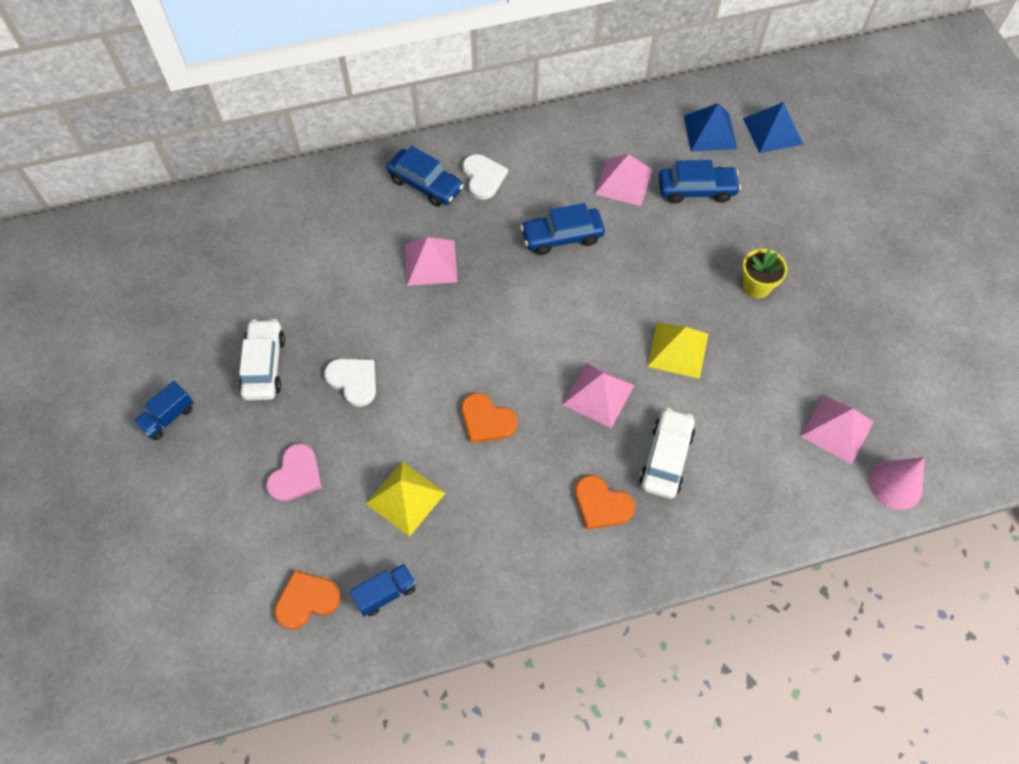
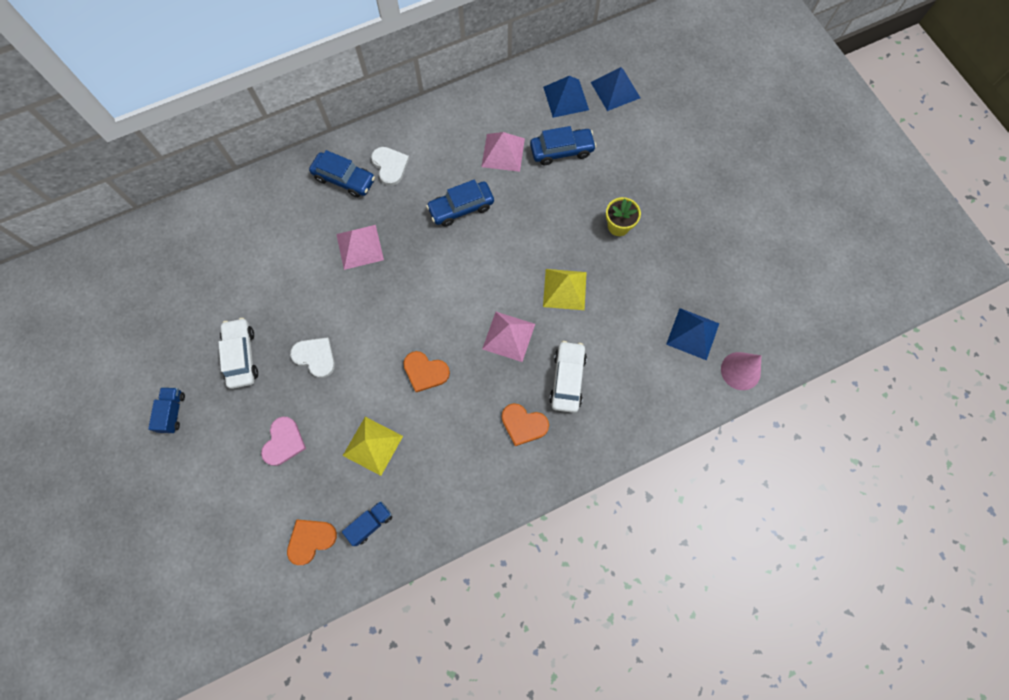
camera: 10 degrees left, 10 degrees up
(168, 417) = (172, 412): blue truck -> blue truck turned 150 degrees clockwise
(837, 429) = (693, 333): pink pyramid -> blue pyramid

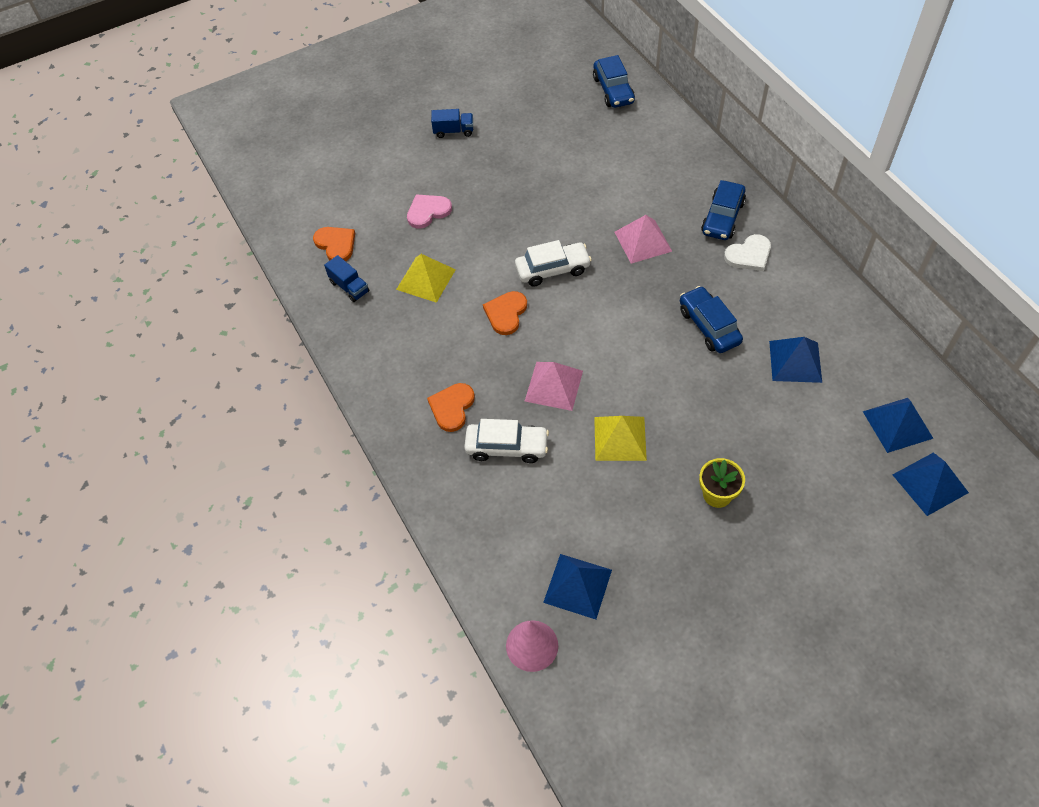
camera: 90 degrees right, 15 degrees down
(241, 356) = (511, 168): white car -> white car (552, 270)
(283, 442) = (428, 211): pink heart -> pink heart turned 135 degrees clockwise
(315, 357) = (515, 222): white heart -> none
(503, 152) = (795, 361): pink pyramid -> blue pyramid
(561, 151) = (814, 424): blue car -> blue car (613, 90)

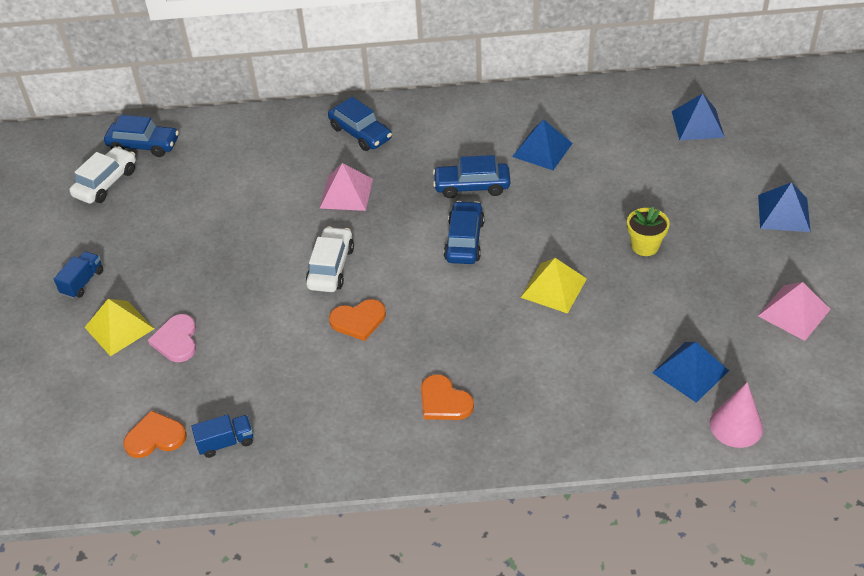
camera: 65 degrees left, 10 degrees down
(426, 279) = (267, 371): yellow pyramid -> yellow pyramid (119, 328)
(506, 313) = (358, 320): orange heart -> orange heart turned 60 degrees counterclockwise
(507, 447) = (516, 373): white car -> white car (106, 183)
(553, 385) = (467, 314): pink pyramid -> pink pyramid (794, 312)
(638, 348) = (464, 240): none -> blue car
(749, 255) = (414, 133): white heart -> none
(897, 424) = (636, 119): blue pyramid -> blue pyramid (784, 213)

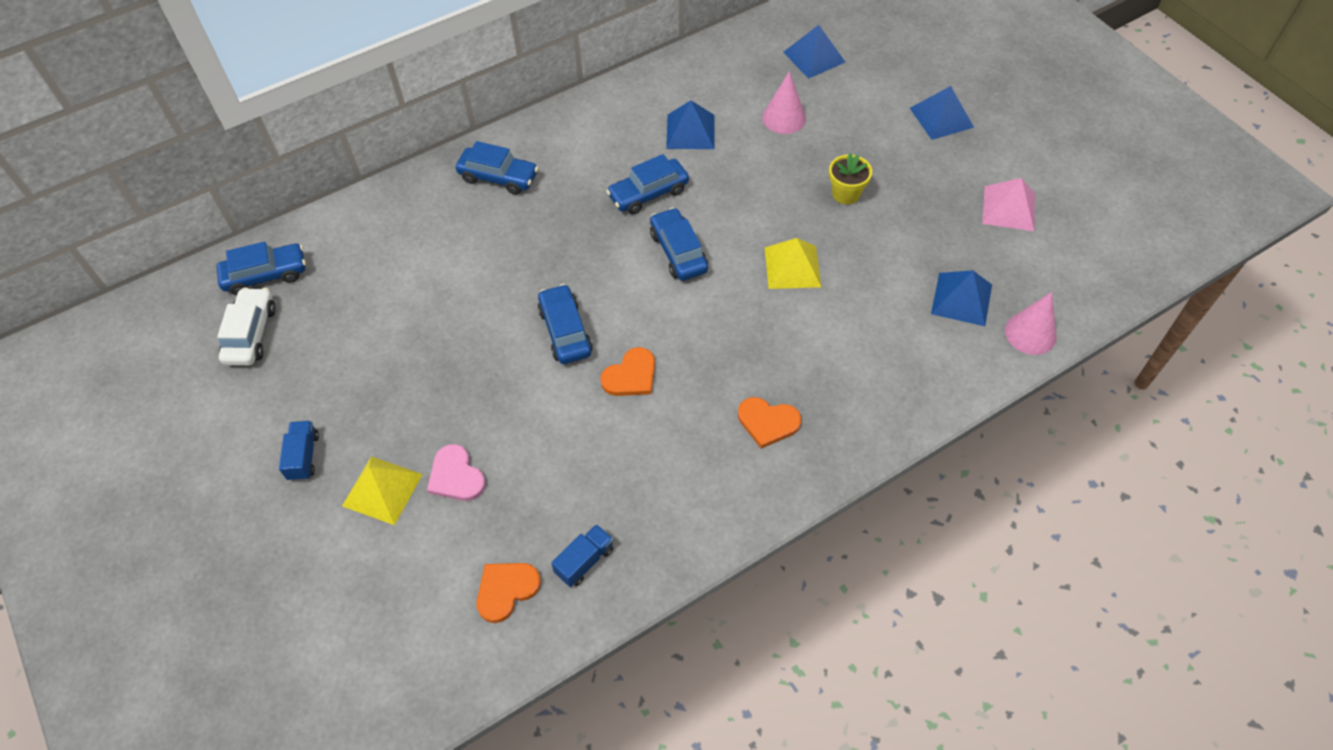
camera: 30 degrees left, 10 degrees up
(331, 267) = (565, 331): white car -> blue car
(346, 193) = (527, 247): pink pyramid -> none
(633, 165) = (784, 118): none -> pink cone

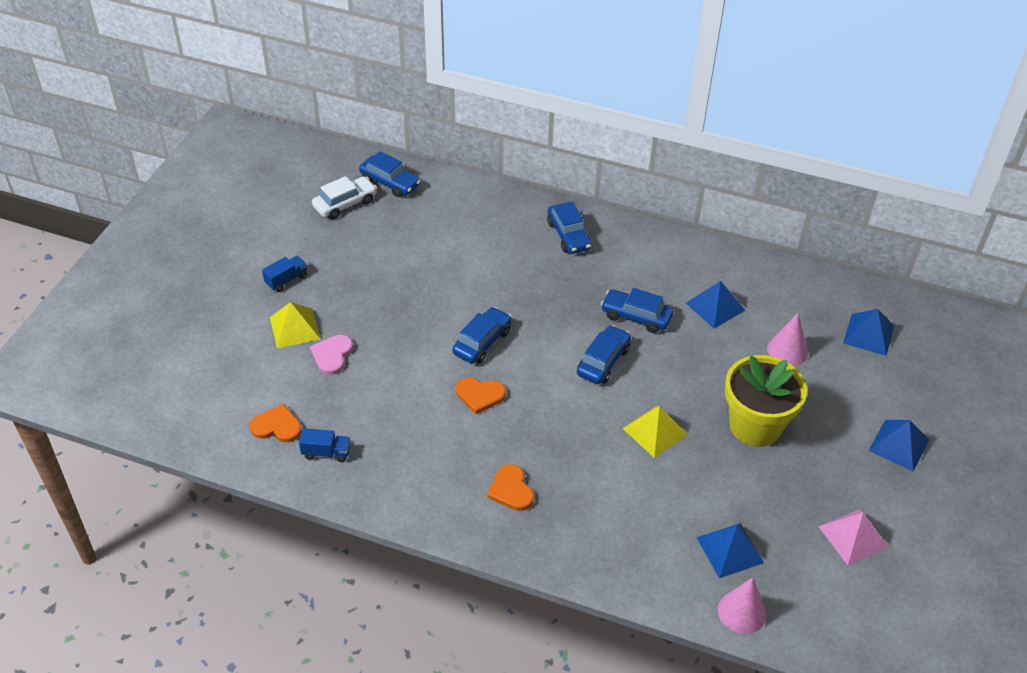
camera: 50 degrees right, 10 degrees down
(846, 194) = (755, 426): yellow flower pot -> yellow flower pot, size x2.01

